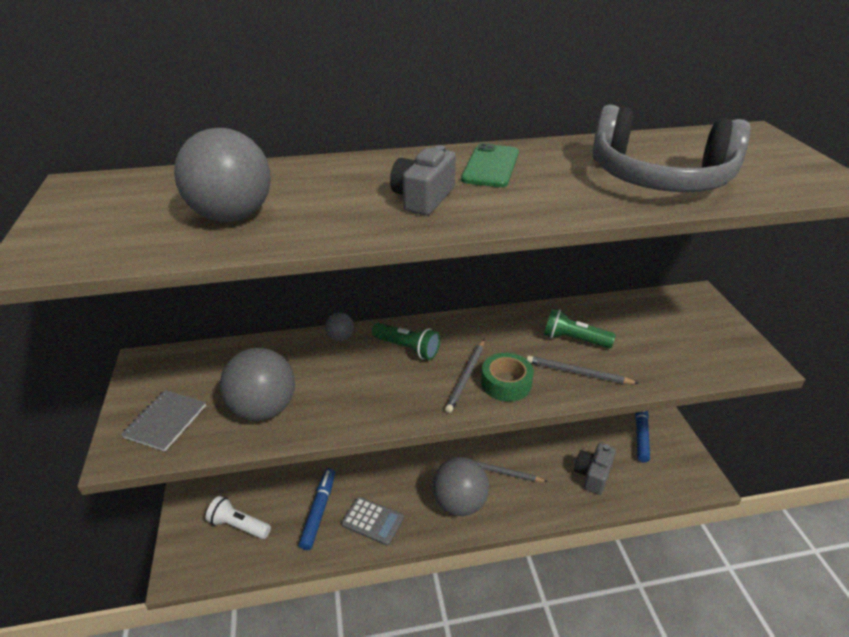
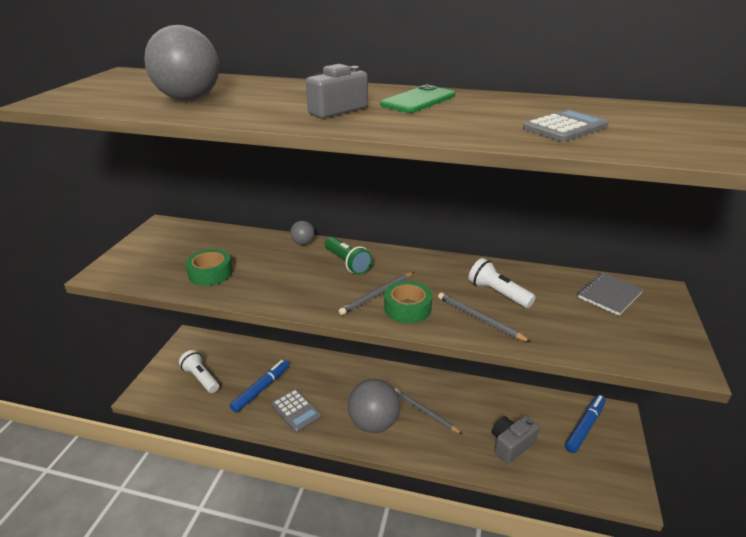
camera: 25 degrees right, 5 degrees down
(165, 421) = (143, 263): grey notebook -> grey notebook (609, 295)
(263, 409) = (210, 273): grey ball -> green tape
(573, 339) = (498, 293): green flashlight -> white flashlight
(659, 178) = (565, 127): grey headphones -> grey calculator

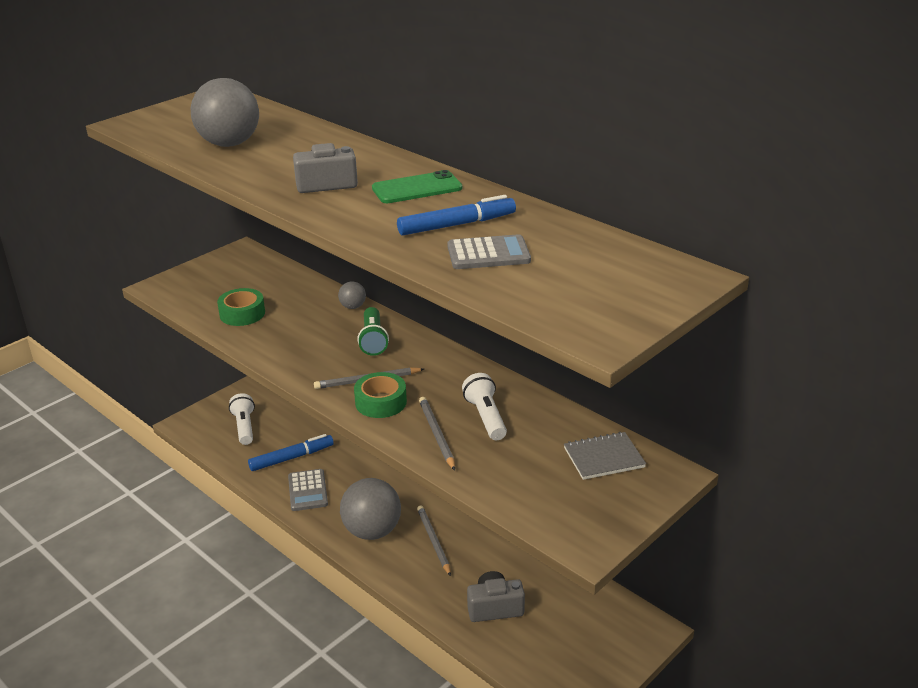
camera: 30 degrees right, 0 degrees up
(585, 426) = (598, 625): blue marker -> blue marker (457, 225)

